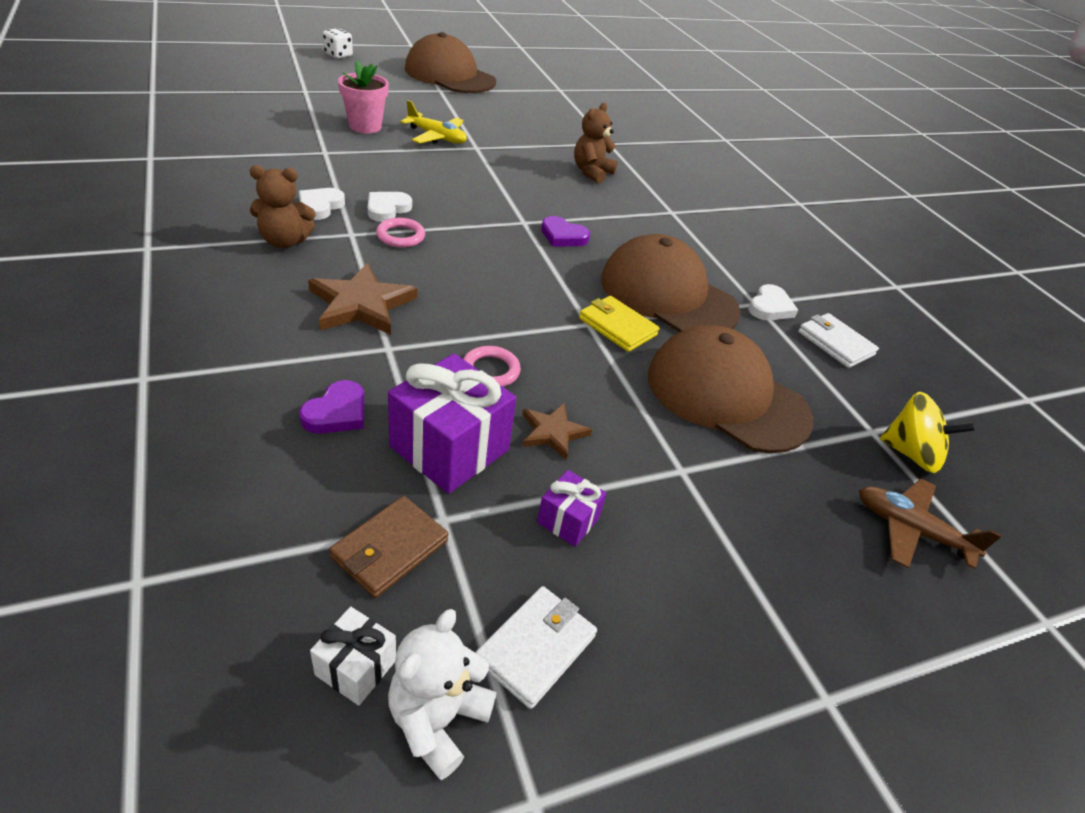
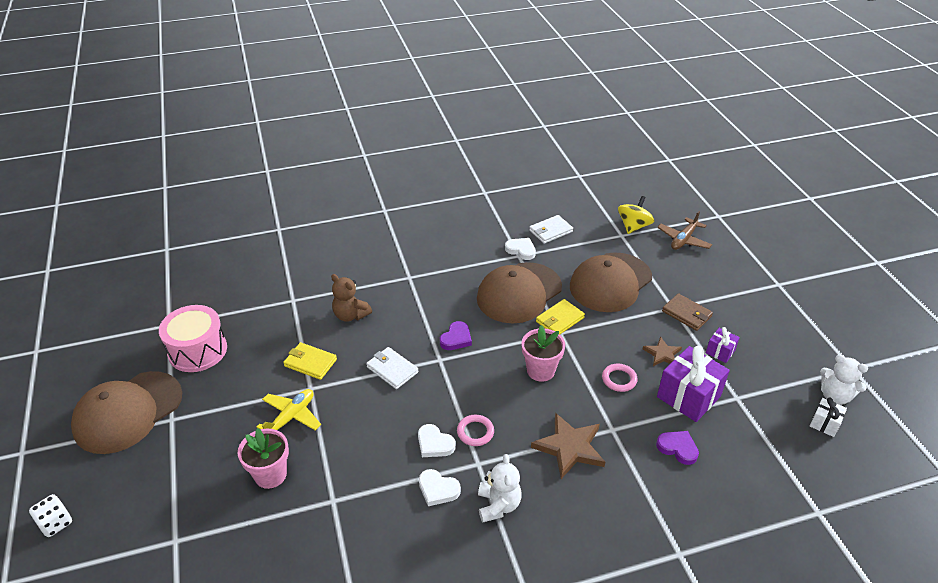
camera: 80 degrees left, 0 degrees up
(284, 241) = (498, 505): brown teddy bear -> white teddy bear
(389, 549) = (762, 417): brown wallet -> brown wallet (686, 314)
(507, 296) = (540, 370): none -> pink flower pot
(513, 148) = (310, 363): none -> yellow wallet
(526, 100) = (198, 350): none -> pink drum
(536, 648) = (791, 365): white wallet -> white wallet (392, 369)

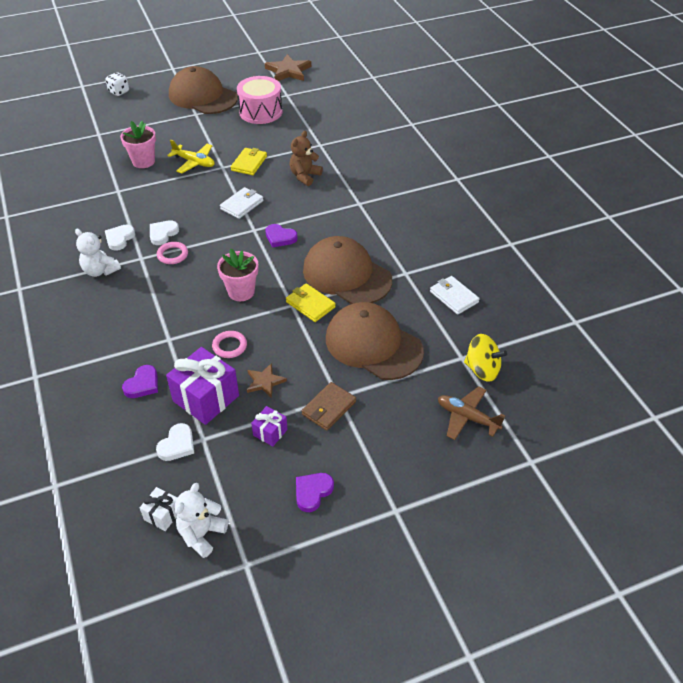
camera: 85 degrees right, 5 degrees up
(498, 505) = (100, 271): white teddy bear -> white teddy bear turned 45 degrees clockwise
(521, 250) = (415, 275): white heart -> white heart (177, 445)
(570, 447) = (151, 311): brown star -> brown star (288, 71)
(774, 327) = (312, 492): none -> purple heart

